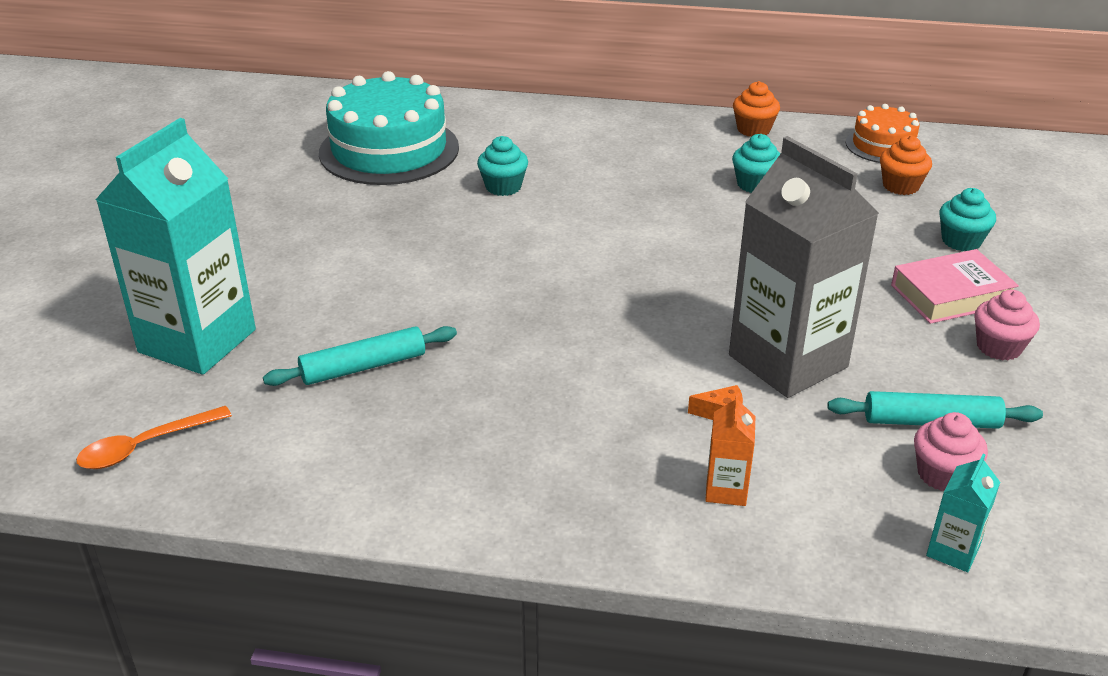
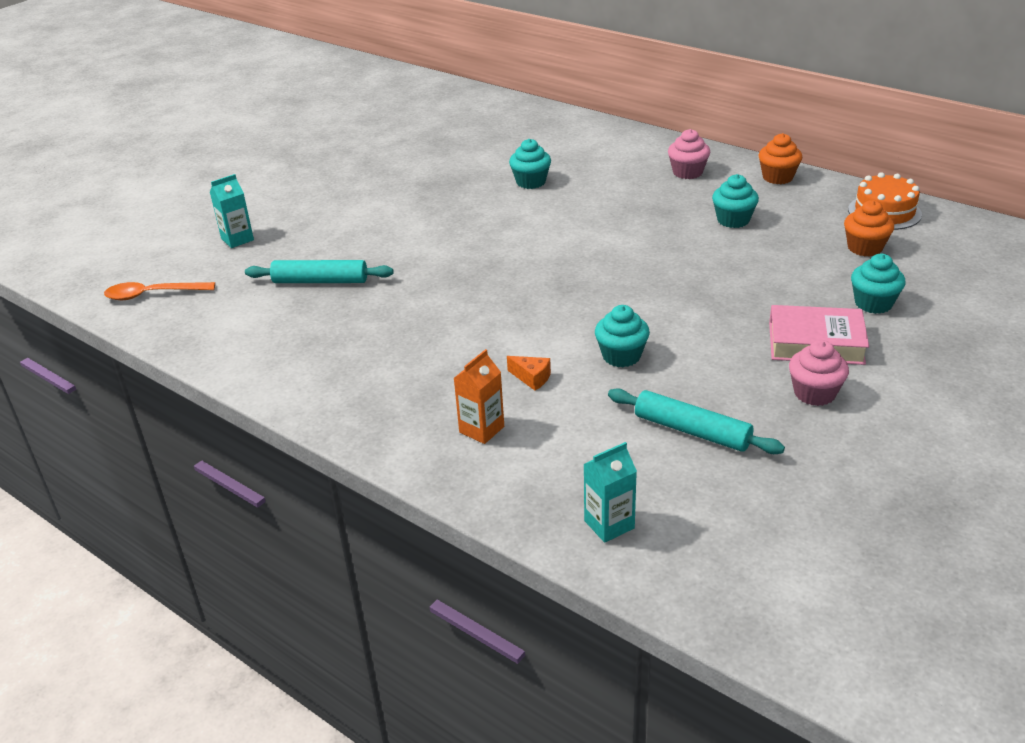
camera: 30 degrees right, 0 degrees up
(197, 341) = (237, 239): turquoise carton -> turquoise carton, size x0.41
(389, 150) = (474, 140): turquoise cake -> none
(788, 361) = (621, 356): grey carton -> turquoise cupcake
(942, 474) = (659, 470): pink cupcake -> pink cupcake (687, 172)

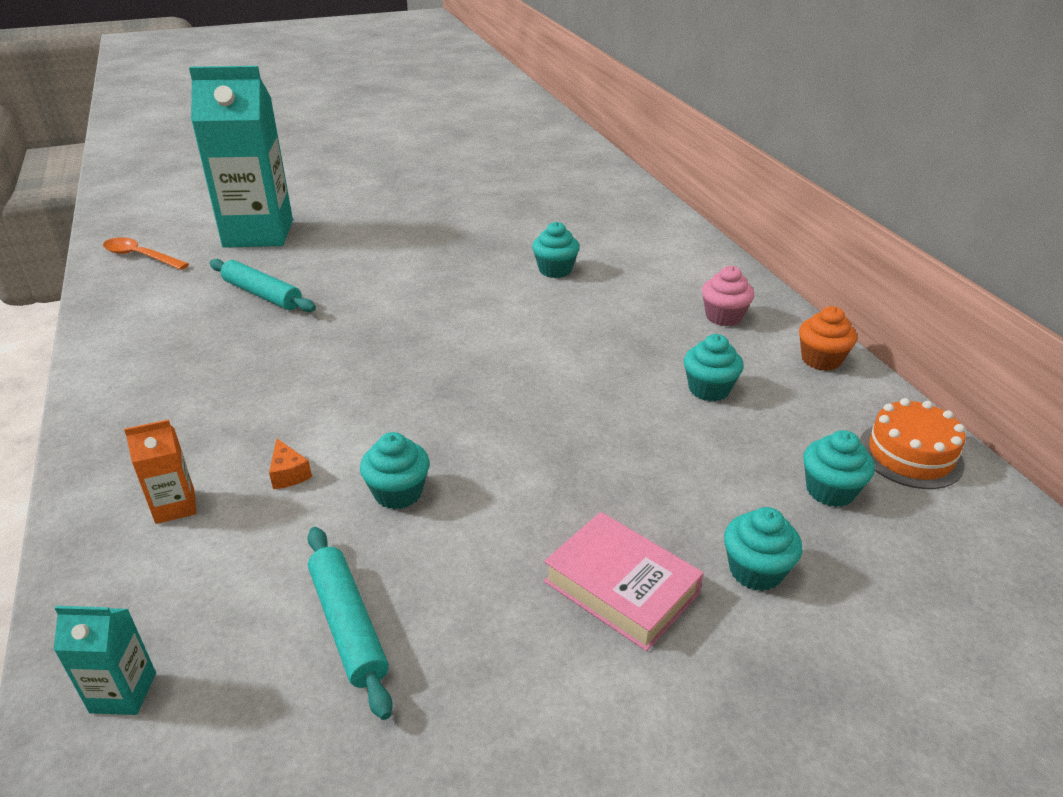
camera: 30 degrees right, 0 degrees up
(237, 239) = (258, 233): turquoise carton -> turquoise carton, size x2.43
(814, 393) = (538, 656): pink cupcake -> none
(865, 248) = (830, 490): orange cupcake -> turquoise cupcake

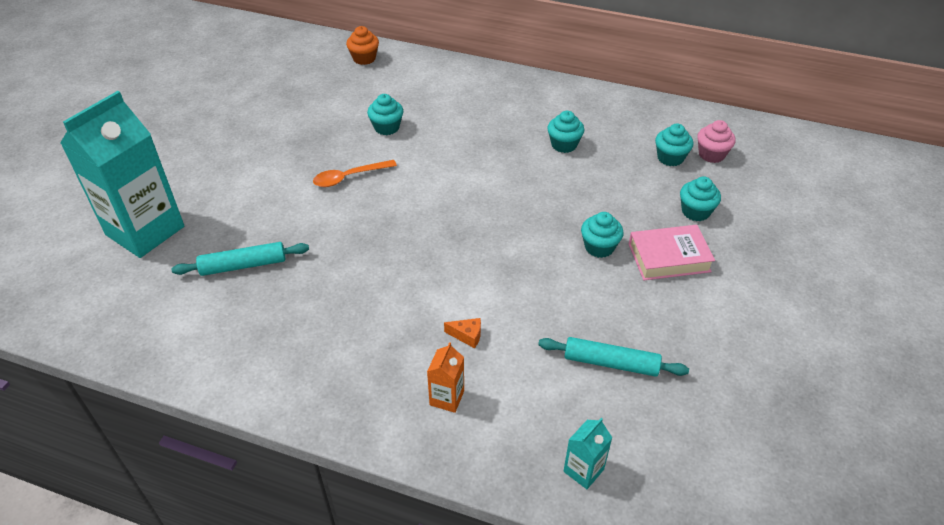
camera: 50 degrees left, 10 degrees up
(140, 256) = (88, 308): orange spoon -> orange spoon (349, 177)
(398, 493) = (529, 299): turquoise cupcake -> turquoise cupcake (599, 247)
(723, 317) = (510, 100): pink cupcake -> pink cupcake (711, 154)
(821, 360) = (581, 96): orange cupcake -> orange cupcake (364, 58)
(910, 455) = (671, 120): orange cake -> none

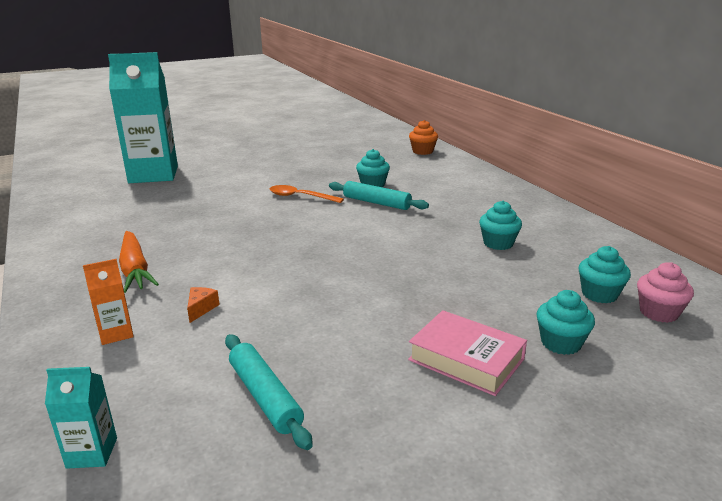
camera: 45 degrees right, 20 degrees down
(243, 265) = (162, 208): turquoise rolling pin -> turquoise rolling pin (376, 203)
(351, 341) = (135, 269): none -> orange carrot
(467, 336) = (201, 309): orange cheese -> orange cheese turned 135 degrees counterclockwise
(599, 247) = (409, 316): turquoise cupcake -> none

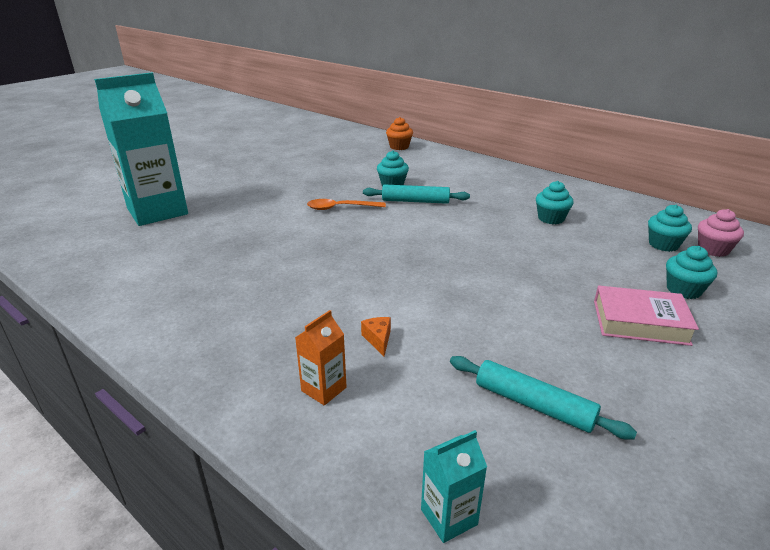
camera: 25 degrees left, 5 degrees up
(135, 269) = (262, 317): orange carrot -> none

